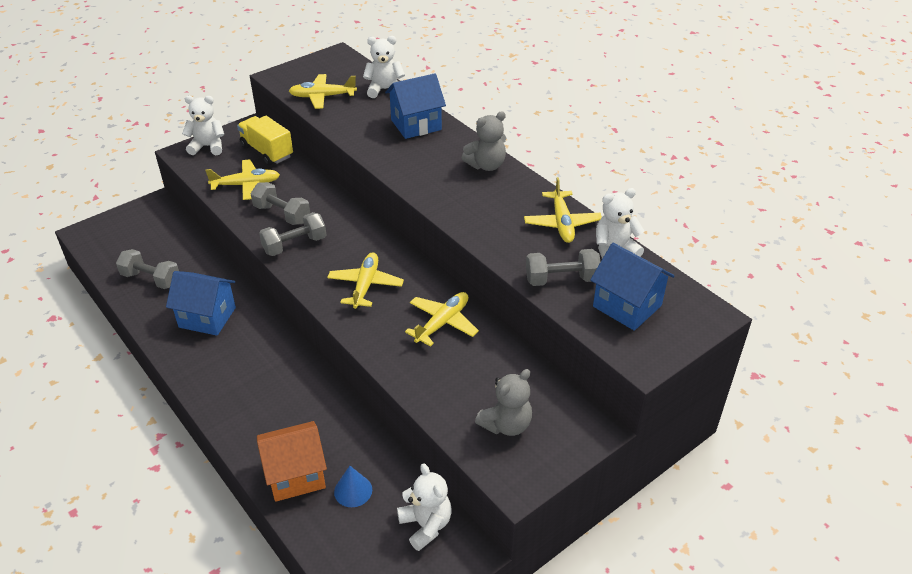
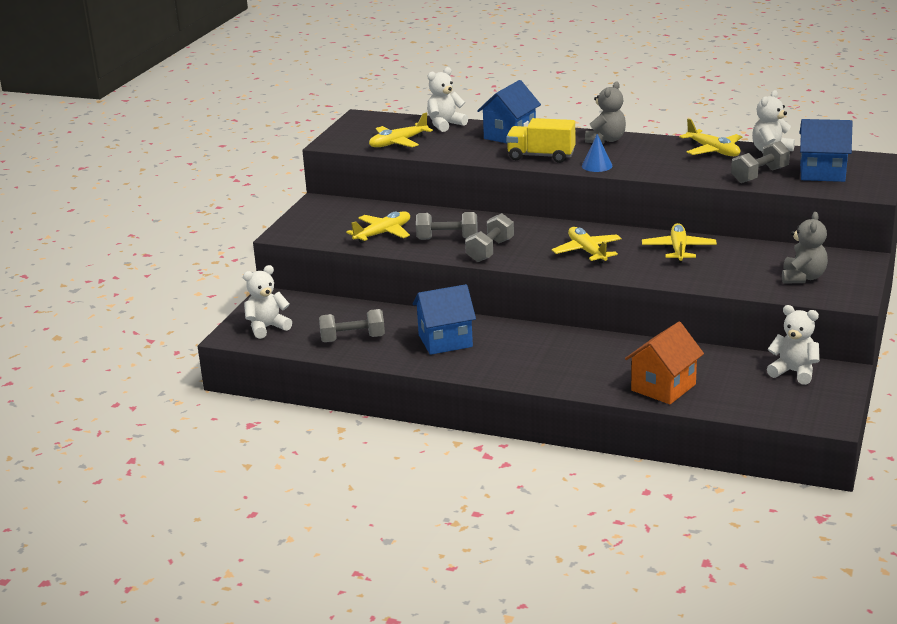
camera: 30 degrees left, 15 degrees down
(208, 146) = (302, 224): white teddy bear -> white teddy bear (267, 328)
(267, 151) = (364, 210): yellow truck -> yellow truck (541, 156)
(353, 490) = (717, 378): blue cone -> blue cone (597, 166)

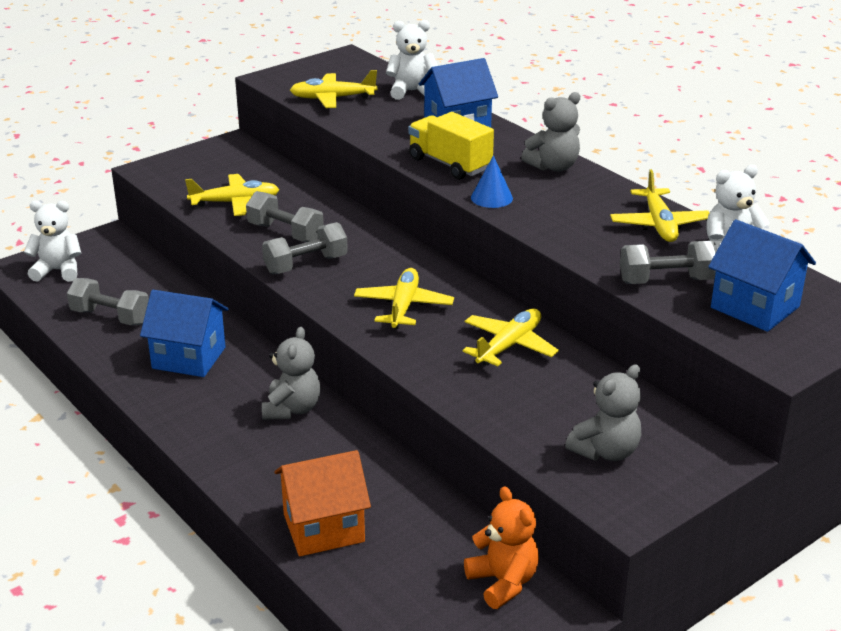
camera: 30 degrees right, 5 degrees up
(555, 342) = (292, 409): none -> grey teddy bear
(794, 372) = (503, 582): white teddy bear -> orange teddy bear

